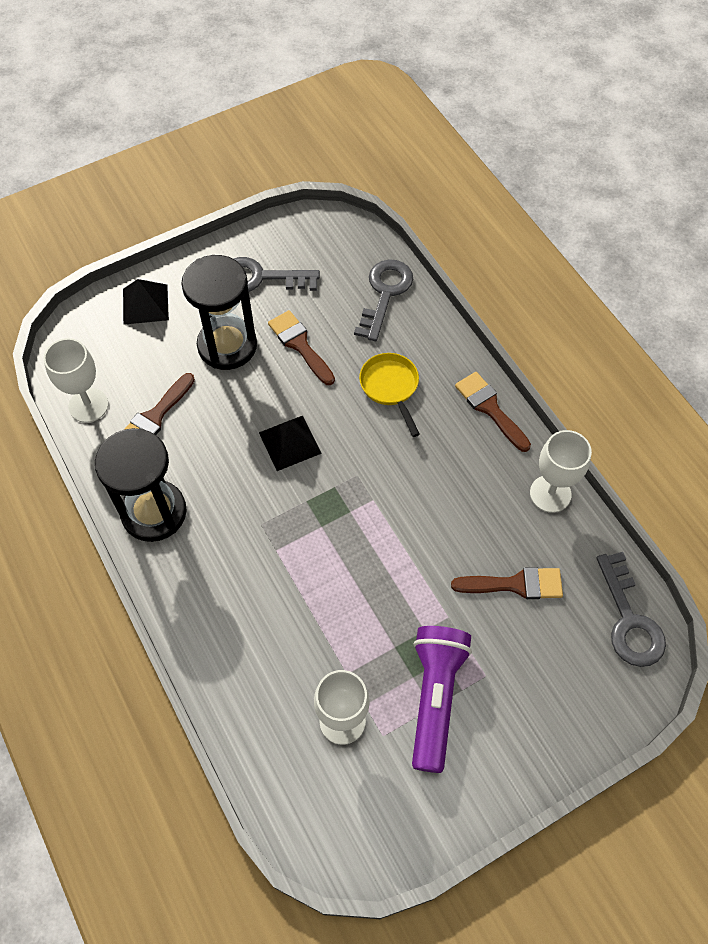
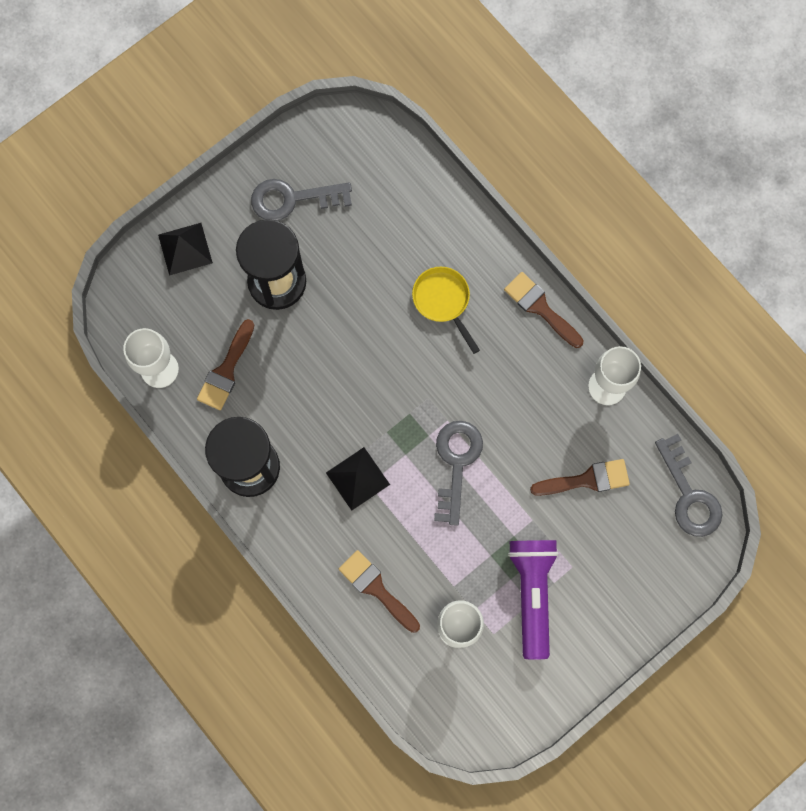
camera: 10 degrees left, 15 degrees up
(290, 443) = (359, 376): black pyramid -> black pyramid (357, 478)
(300, 345) = (347, 269): brown brush -> brown brush (376, 588)
(385, 294) = (419, 197): grey key -> grey key (456, 463)

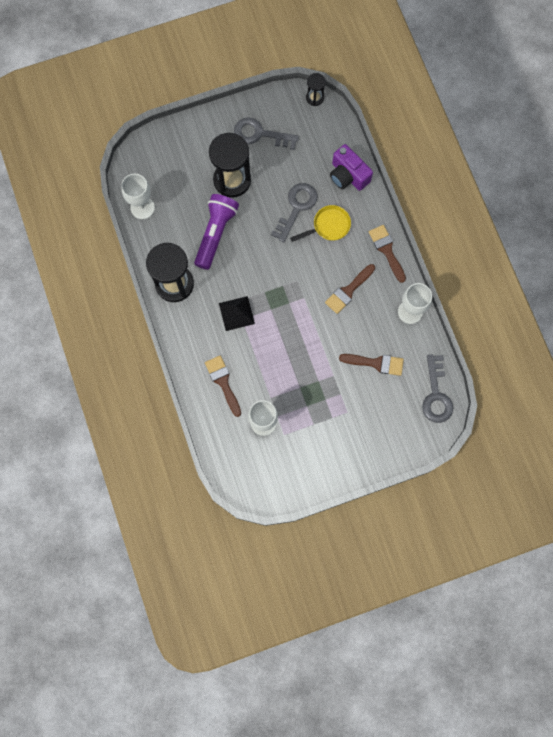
camera: 20 degrees right, 0 degrees up
(185, 248) = (184, 142): black pyramid -> none
(226, 370) = (182, 222): brown brush -> brown brush (348, 291)
(352, 117) = (315, 98): none -> black hourglass
(443, 216) = (348, 175): none -> purple camera
(443, 301) = (328, 226): yellow pan -> yellow pan turned 75 degrees clockwise
(456, 463) = (300, 325): grey key -> grey key (296, 207)
(532, 593) = (316, 419): purple flashlight -> purple flashlight (215, 233)

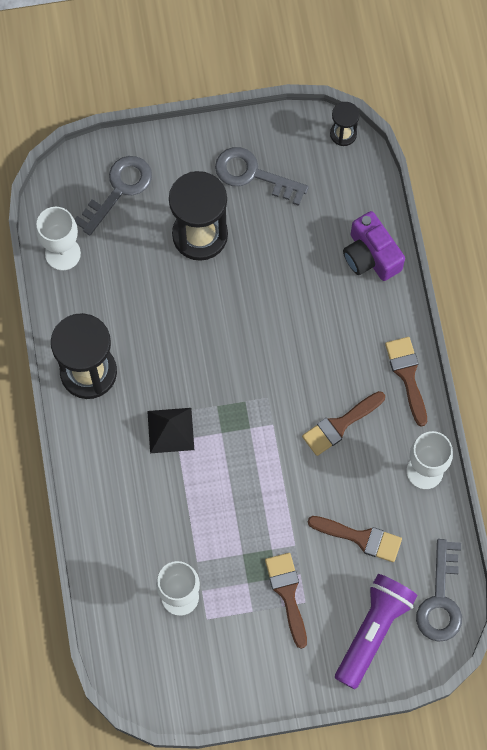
camera: 10 degrees right, 5 degrees down
(215, 233) = (161, 309): purple flashlight -> purple flashlight (373, 631)
(223, 382) = (132, 527): brown brush -> brown brush (287, 593)
(296, 207) = (286, 290): grey key -> grey key (119, 190)
(328, 226) = (328, 325): yellow pan -> none

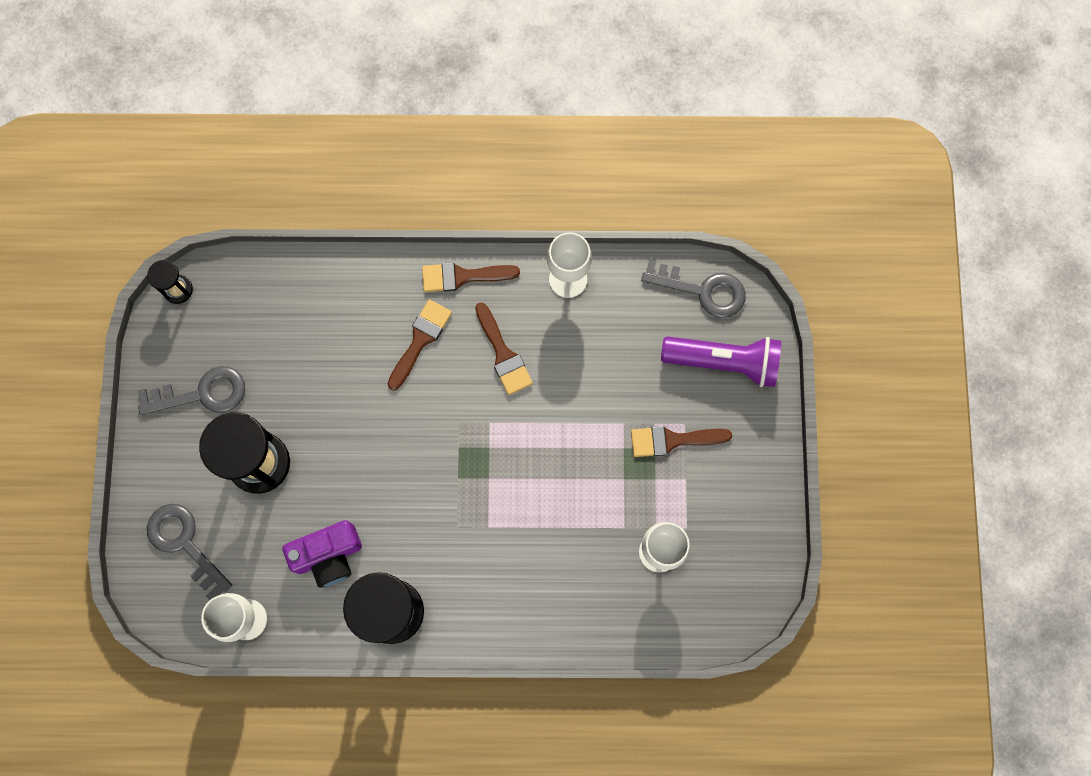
camera: 80 degrees left, 5 degrees up
(170, 430) = (475, 532): black pyramid -> none
(253, 174) = (202, 393): grey key -> grey key turned 135 degrees counterclockwise
(361, 538) = (627, 356): brown brush -> brown brush (420, 340)
(371, 256) = (324, 288): purple camera -> purple camera (328, 555)
(373, 631) = (724, 362): purple flashlight -> purple flashlight turned 150 degrees clockwise

